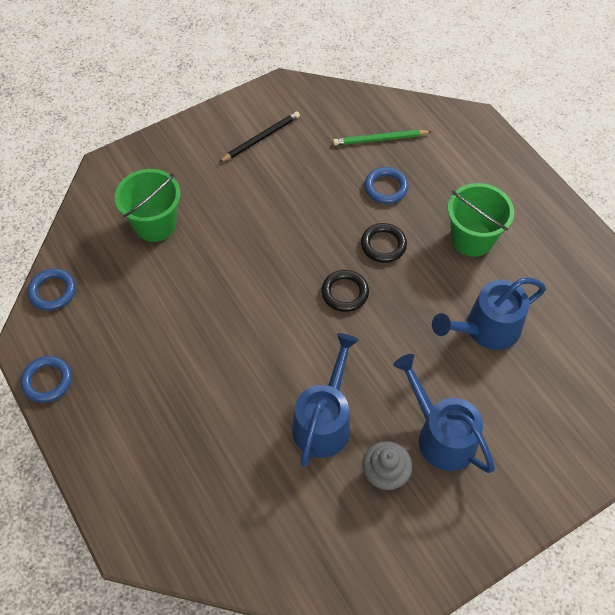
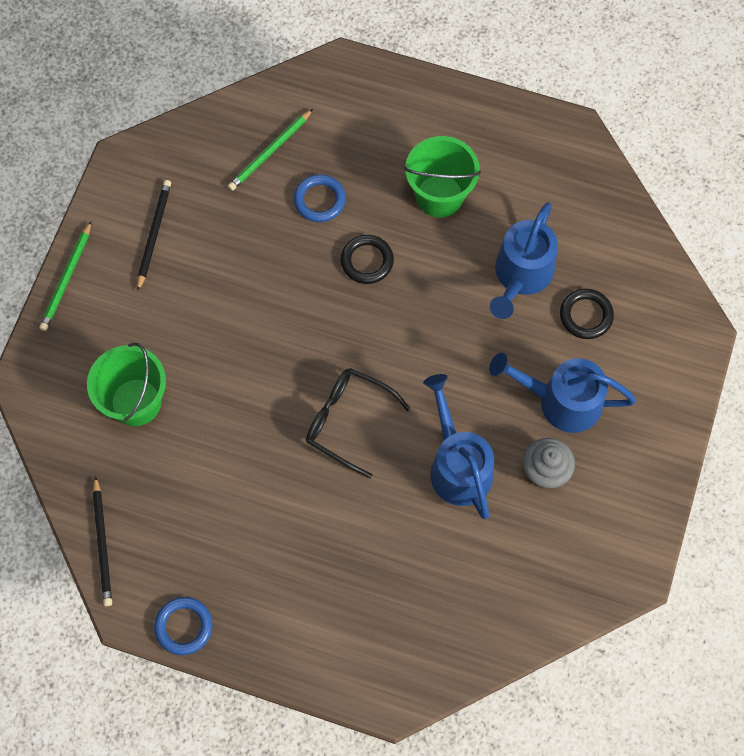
camera: 40 degrees left, 10 degrees up
(52, 291) = (102, 543): blue ring -> black pencil
(186, 128) = (67, 278): none -> green pencil
(275, 334) = (347, 421): none -> black glasses
(345, 293) = (373, 334): black ring -> black ring (586, 315)

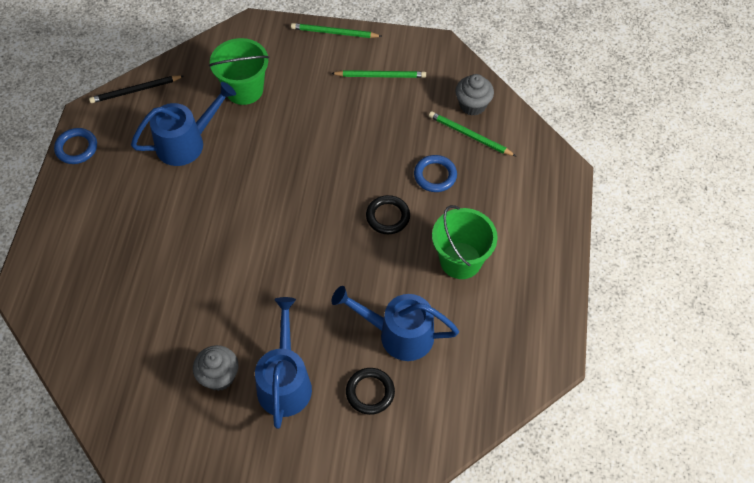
camera: 80 degrees right, 10 degrees down
(154, 235) = (380, 76): black pencil -> green pencil
(225, 140) = (472, 105): none -> grey cupcake
(347, 421) = (246, 224): black glasses -> none
(457, 465) = (217, 308): blue watering can -> blue watering can (187, 142)

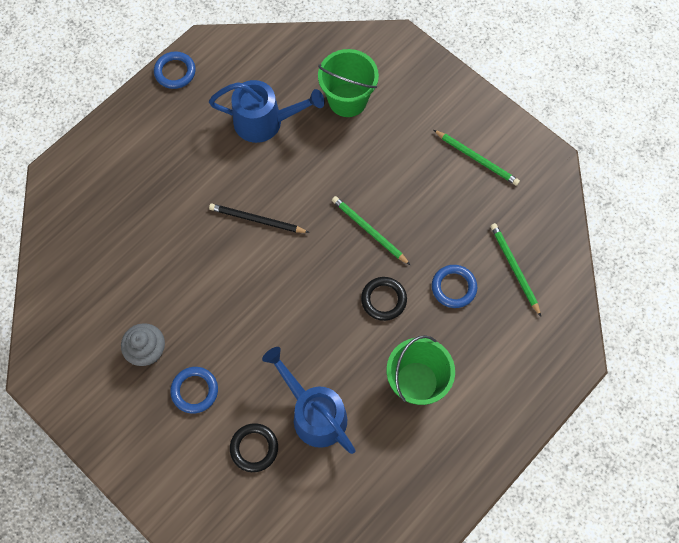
camera: 35 degrees right, 10 degrees up
(136, 90) = (257, 46): black pencil -> black pencil (257, 220)
(285, 381) = (194, 390): blue watering can -> blue ring
(334, 33) = (466, 90): green pencil -> green pencil (369, 231)
(472, 105) = (539, 240): grey cupcake -> none

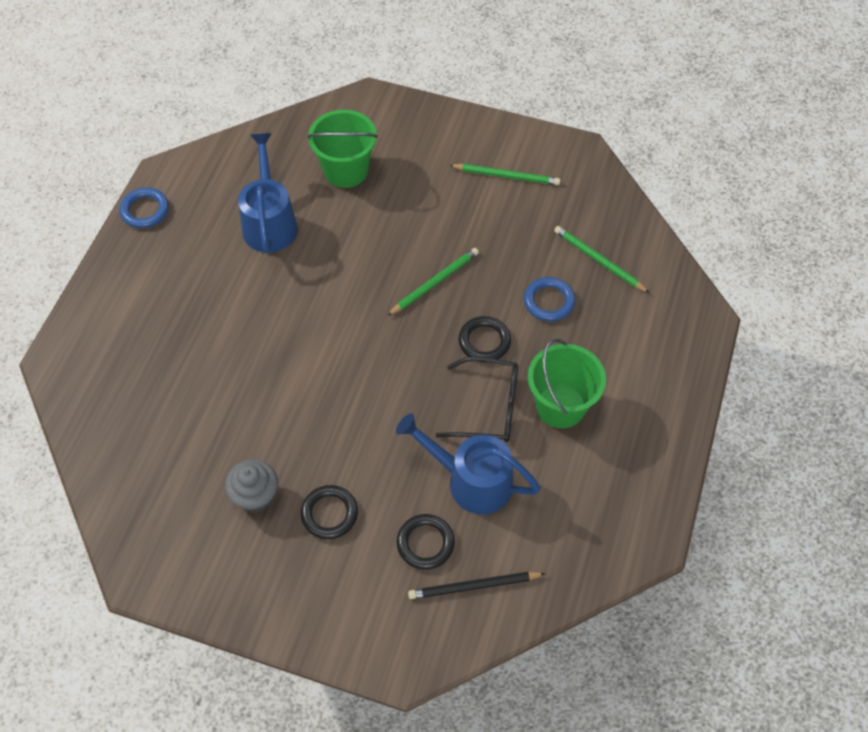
camera: 25 degrees left, 10 degrees down
(194, 390) = (329, 514): blue ring -> black ring
(257, 220) = (310, 318): black pencil -> black pencil (474, 586)
(265, 122) = (269, 222): blue watering can -> blue watering can turned 75 degrees counterclockwise
(359, 358) = (489, 407): none -> black glasses
(369, 231) = (434, 283): green pencil -> green pencil turned 120 degrees clockwise

